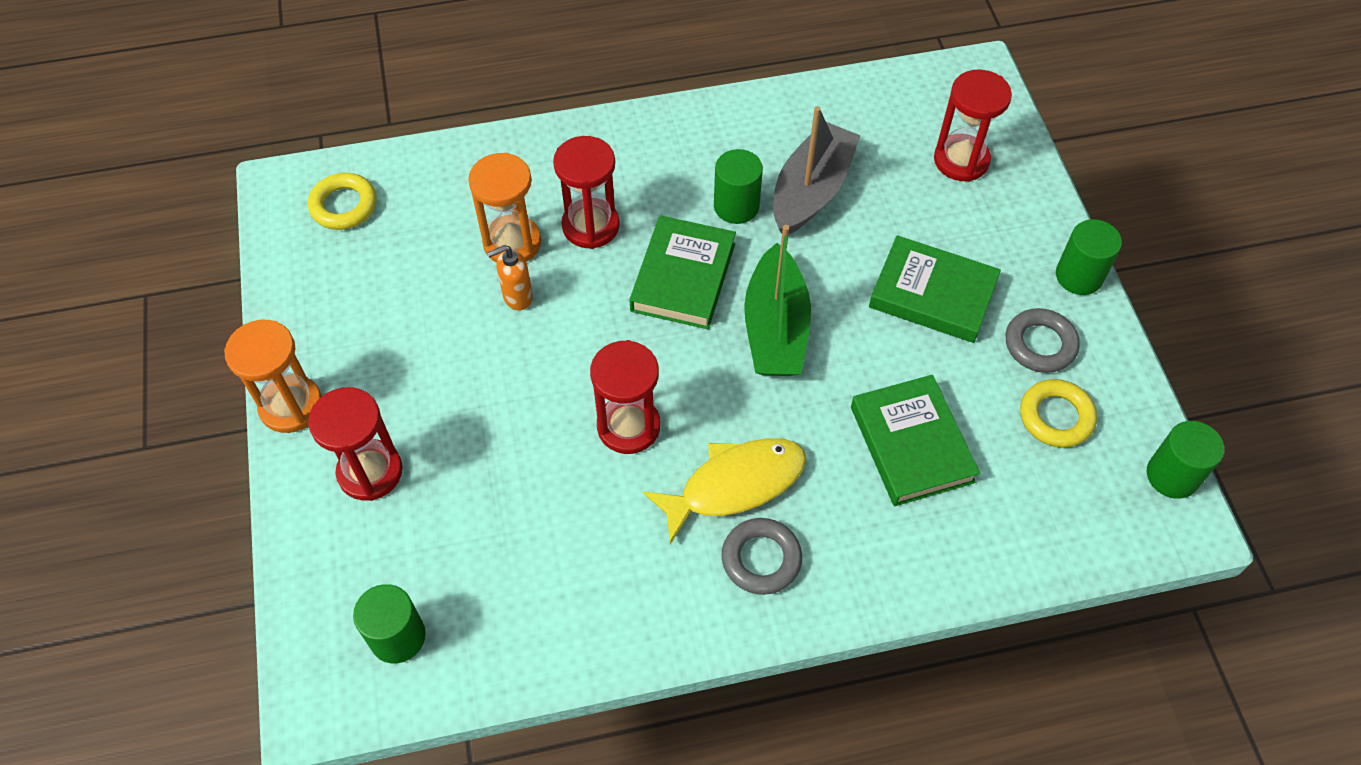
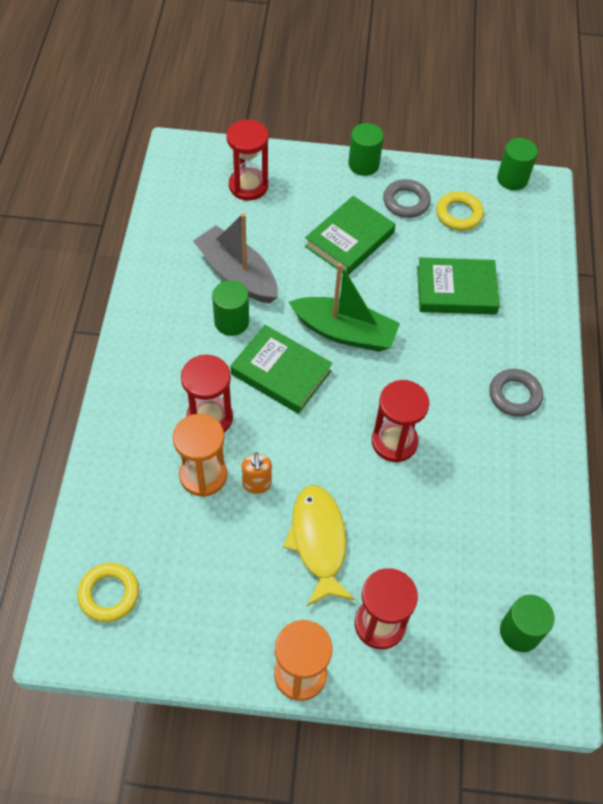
camera: 75 degrees left, 0 degrees up
(734, 485) = (458, 393): yellow fish -> yellow fish (318, 541)

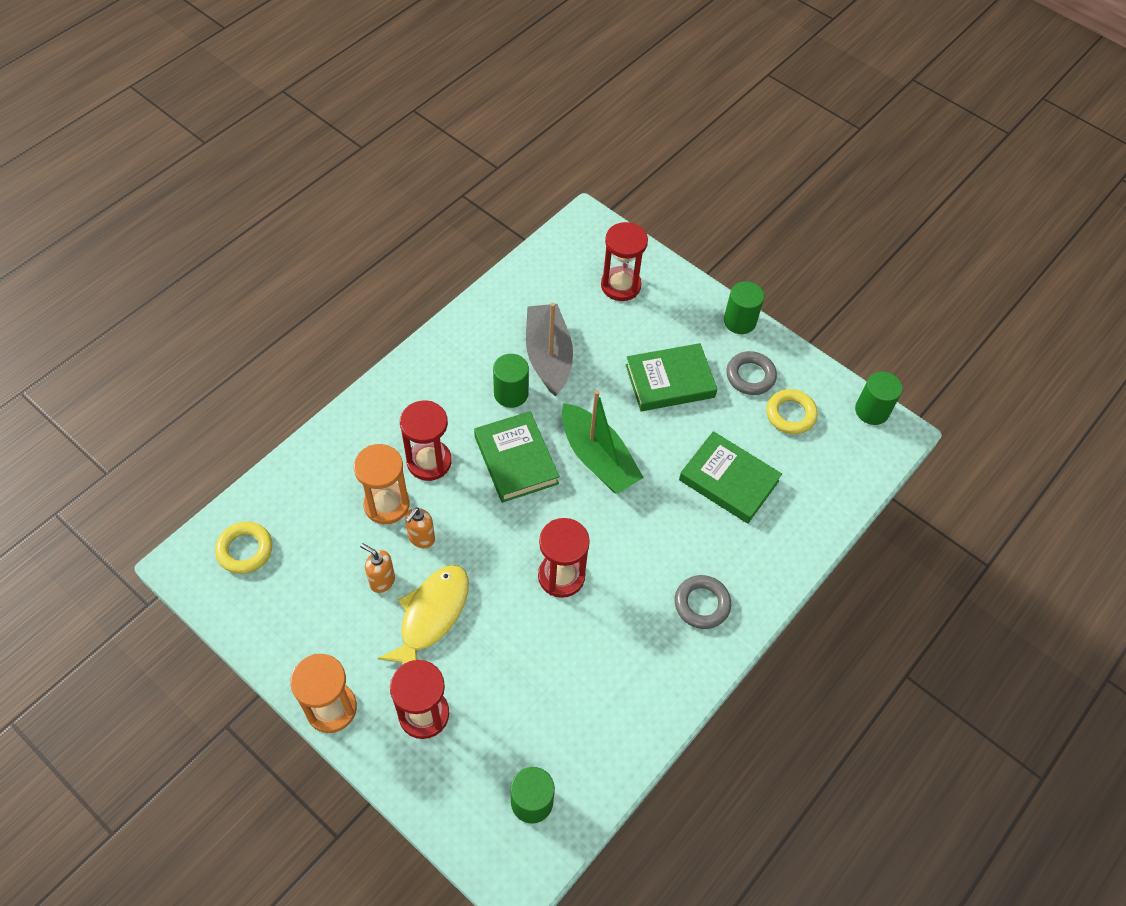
camera: 35 degrees right, 0 degrees up
(253, 540) = (382, 581): none -> orange soap dispenser

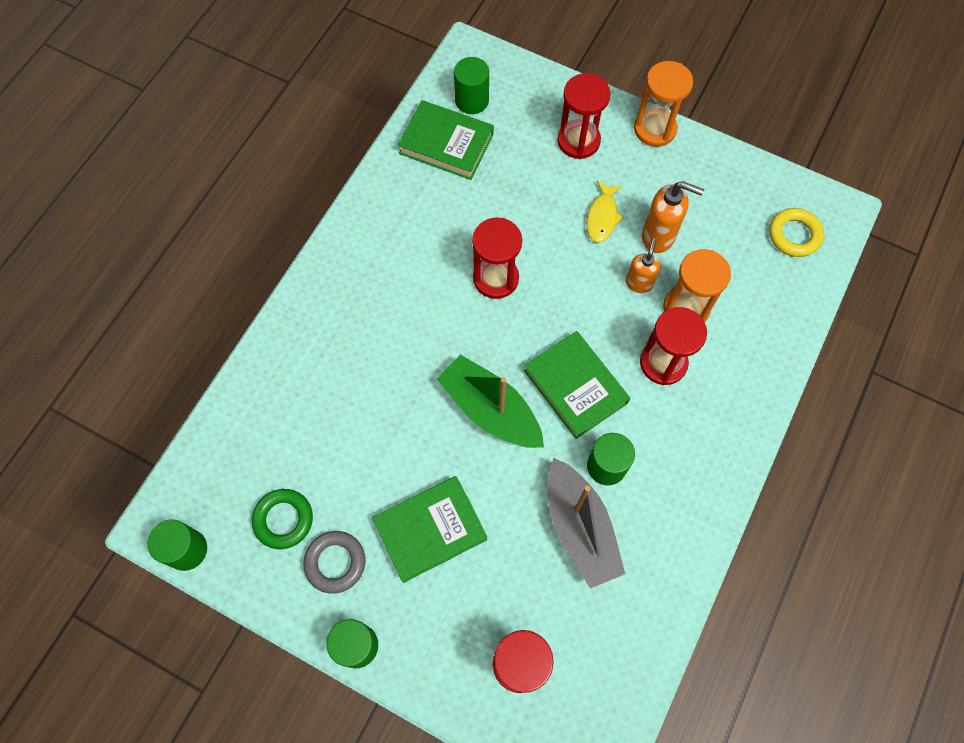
camera: 170 degrees right, 10 degrees up
(382, 581) = (658, 236): orange soap dispenser -> orange soap dispenser, size x1.52
(431, 616) = (602, 217): yellow fish -> yellow fish, size x0.62
(702, 604) = (358, 283): grey ring -> none
(728, 480) = (346, 418): green book -> green book (446, 144)
(790, 414) = (283, 520): yellow ring -> green ring

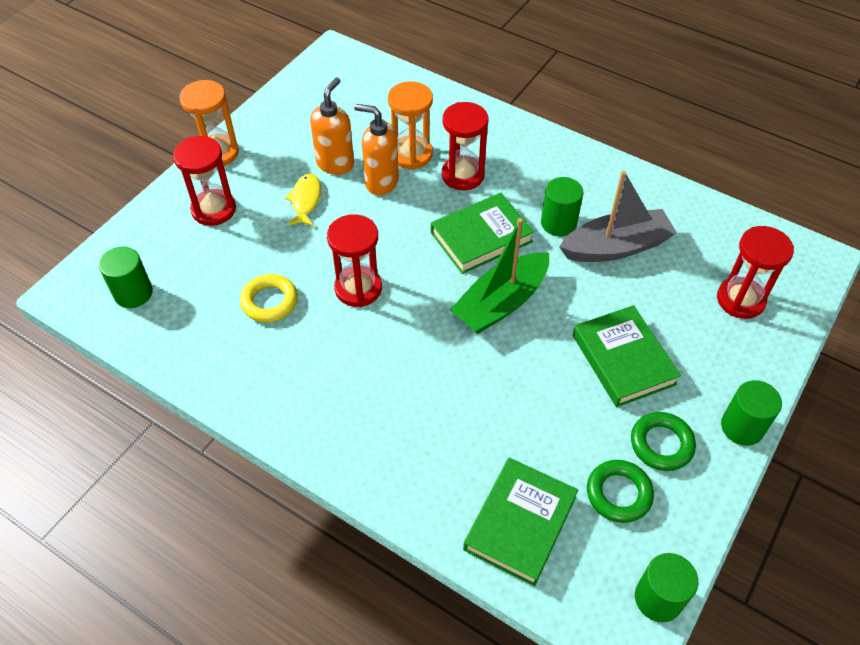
camera: 85 degrees left, 15 degrees down
(335, 562) = (661, 444): grey ring -> green ring
(446, 144) = (183, 320): green book -> green book (520, 523)
(602, 217) = (305, 200): yellow fish -> yellow fish turned 105 degrees counterclockwise
(639, 283) = (381, 182): orange soap dispenser -> orange soap dispenser, size x1.52
(794, 235) = (352, 80): yellow ring -> yellow ring (269, 301)

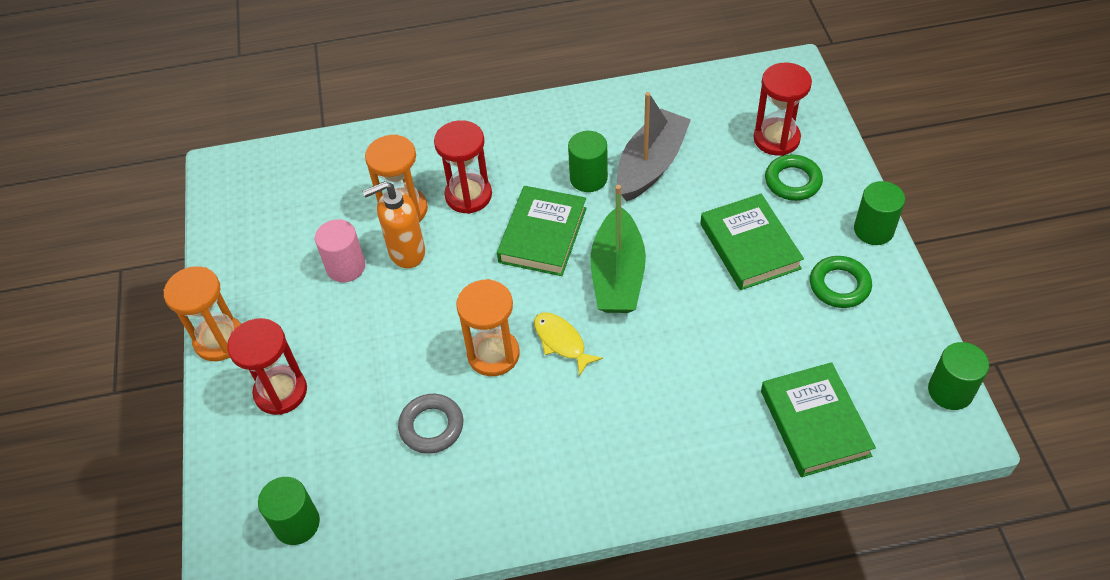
camera: 40 degrees left, 0 degrees up
(269, 301) = (431, 426): yellow ring -> grey ring
(305, 200) = (358, 318): yellow fish -> yellow fish (561, 342)
(335, 164) = (346, 267): orange soap dispenser -> pink cylinder
(358, 288) = (493, 354): red hourglass -> orange hourglass
(618, 494) = (851, 344): green ring -> green ring (792, 181)
(623, 359) = (749, 246): green book -> green book turned 45 degrees clockwise

